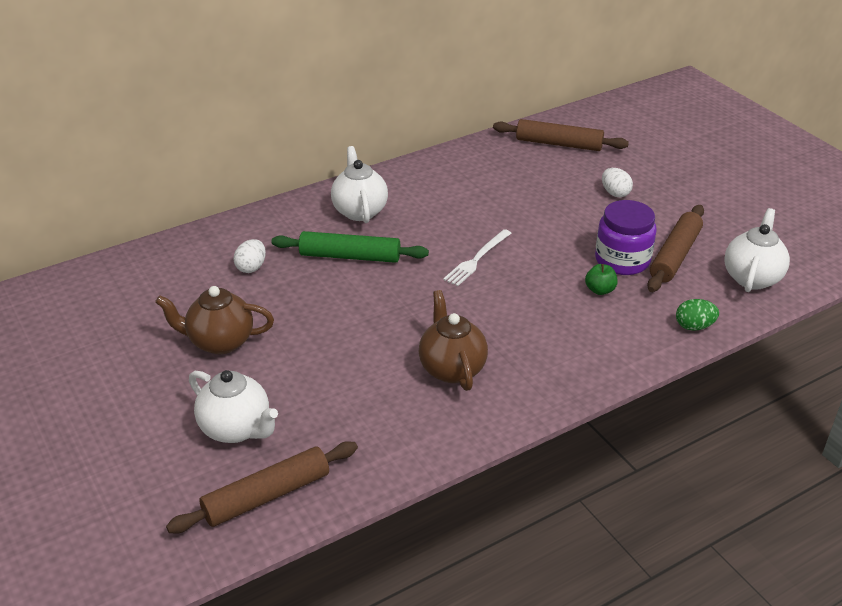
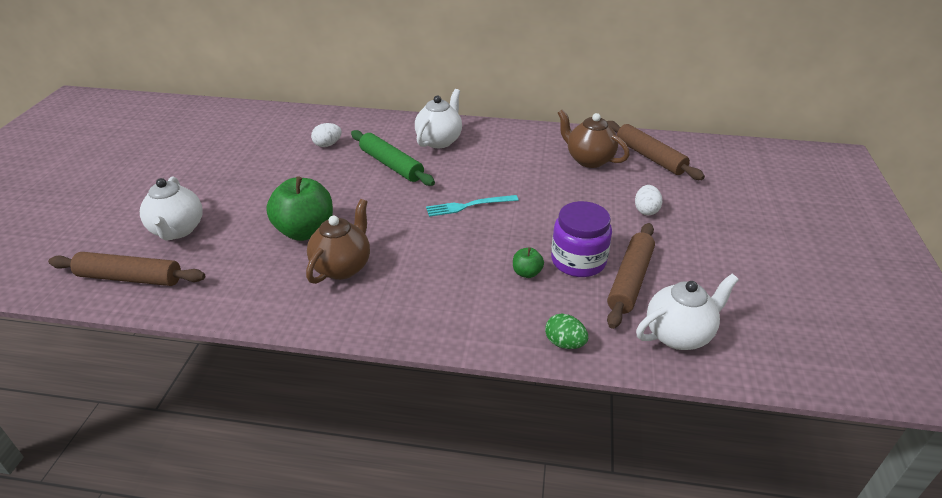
camera: 40 degrees right, 0 degrees up
(220, 342) = (247, 177): brown teapot -> brown teapot (589, 160)
(368, 358) = (305, 231): none -> green apple
(477, 259) = (468, 206): white fork -> turquoise fork
(674, 255) = (630, 280): brown rolling pin -> brown rolling pin turned 45 degrees counterclockwise

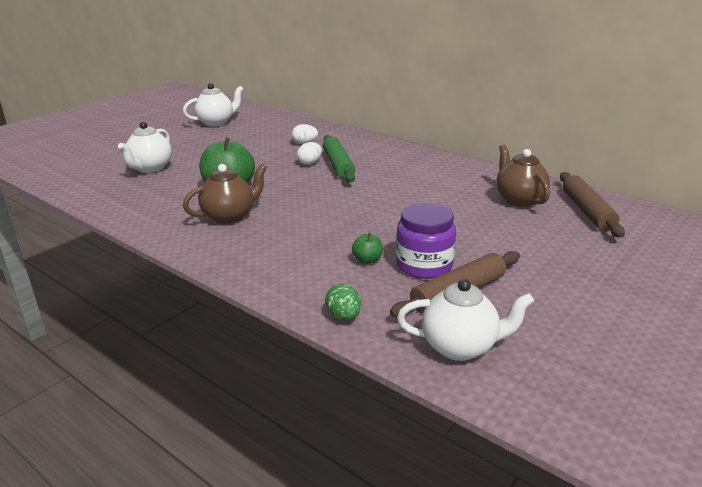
camera: 30 degrees right, 10 degrees down
(130, 278) = (94, 185): brown rolling pin -> none
(439, 141) = (395, 159): white teapot -> white teapot (216, 122)
(468, 206) = (370, 204): turquoise fork -> none
(646, 210) = (535, 248): white egg -> white egg (310, 163)

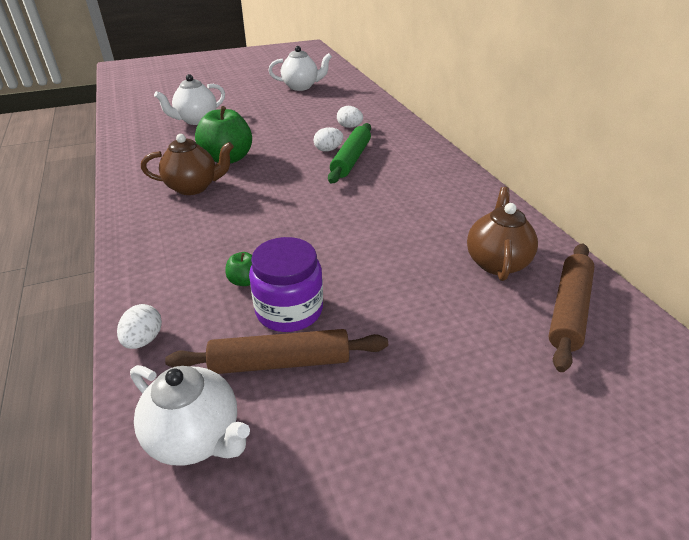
camera: 30 degrees right, 10 degrees up
(343, 316) = (144, 340): green egg -> white egg

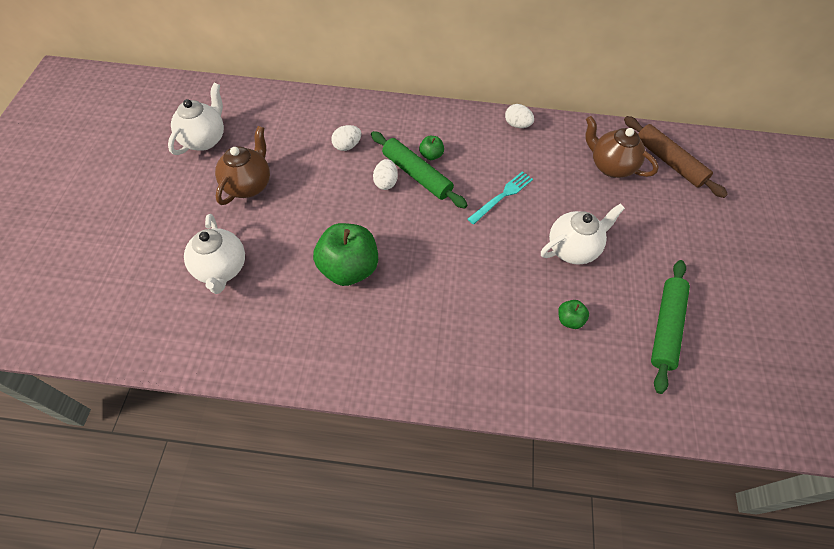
camera: 65 degrees left, 20 degrees up
(144, 340) = (614, 407): white egg -> white egg (517, 125)
(193, 187) = (394, 315): brown teapot -> brown teapot (248, 185)
(197, 437) = (715, 393): white teapot -> white teapot (572, 248)
(280, 362) = (665, 327): brown rolling pin -> green rolling pin
(289, 310) = (615, 303): purple jar -> none
(371, 204) = (502, 196): none -> turquoise fork
(381, 160) = (431, 155): none -> green apple

